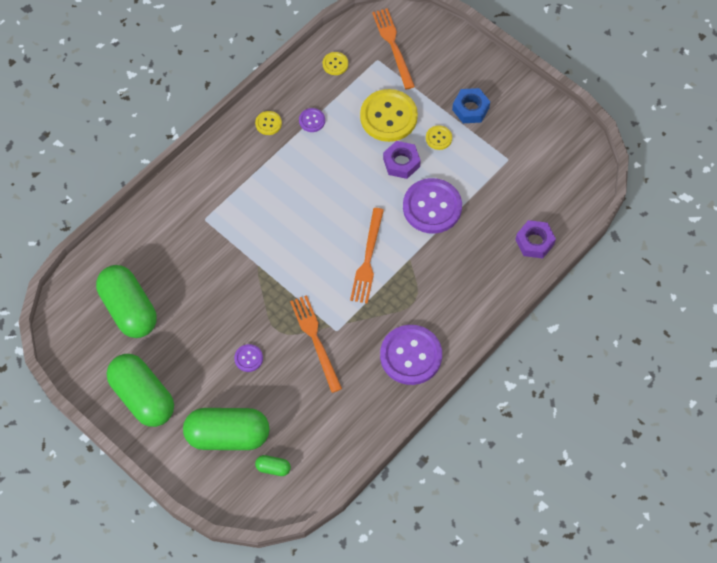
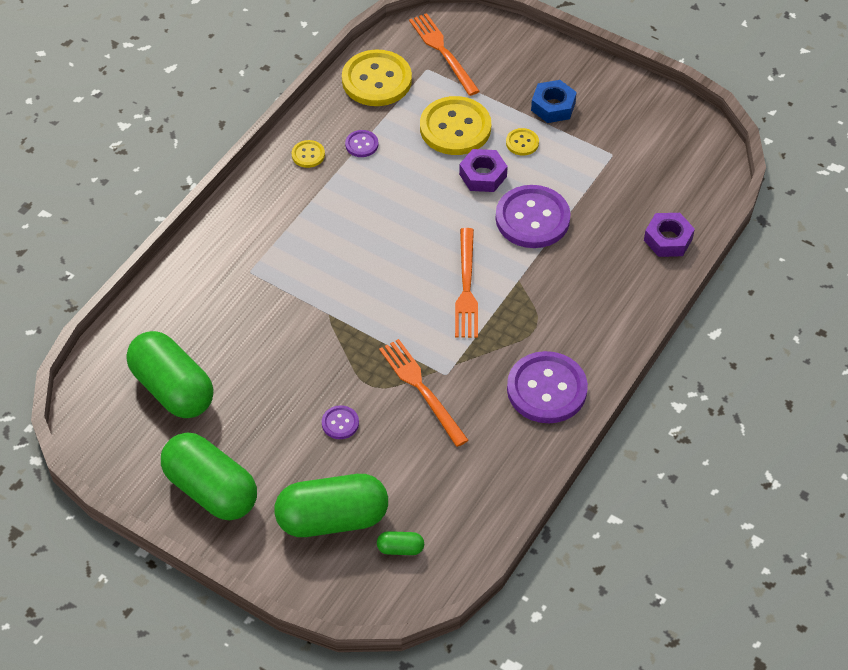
camera: 10 degrees left, 10 degrees down
(335, 64) = (376, 80): yellow button -> yellow button, size x2.18

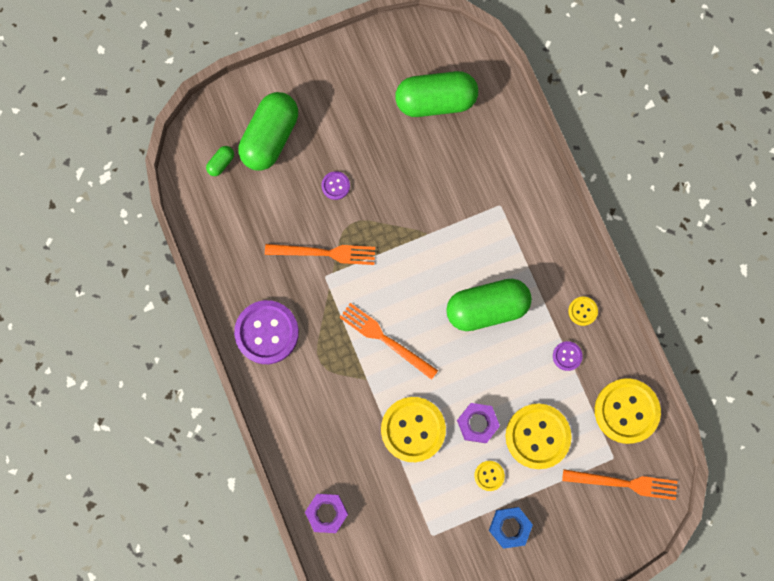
camera: 125 degrees right, 25 degrees up
(211, 490) = (342, 81): green capsule -> green capsule (486, 308)
(532, 218) = (413, 429): purple button -> yellow button

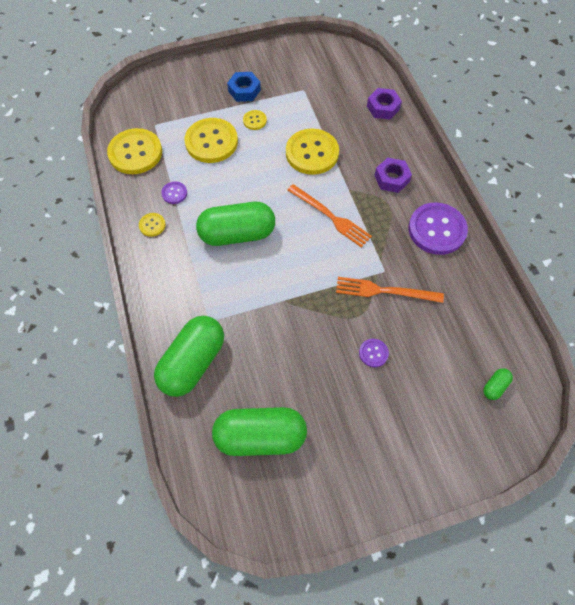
camera: 175 degrees left, 15 degrees down
(270, 137) = (443, 410): green capsule -> green capsule (193, 362)
(477, 423) = (258, 153): purple nut -> purple nut (391, 178)
(624, 483) = (151, 109): orange fork -> none

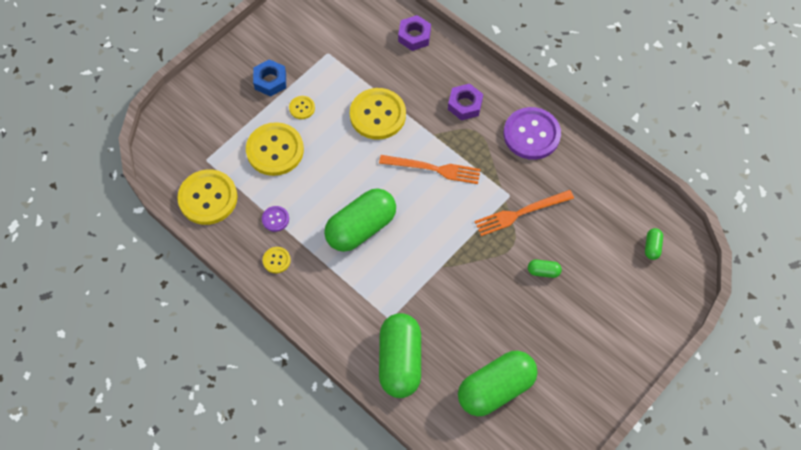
camera: 30 degrees left, 0 degrees up
(373, 353) = (543, 271): purple button -> green capsule

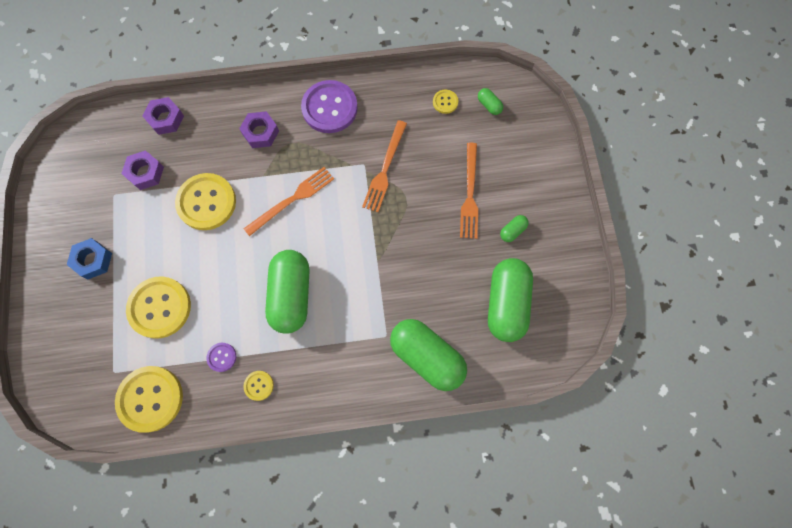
camera: 50 degrees left, 10 degrees up
(302, 108) = (143, 255): yellow button -> yellow button (445, 102)
(362, 58) = (145, 173): none -> purple nut
(543, 271) = (444, 193): green capsule -> green capsule (512, 231)
(560, 291) = (470, 194): none -> orange fork

